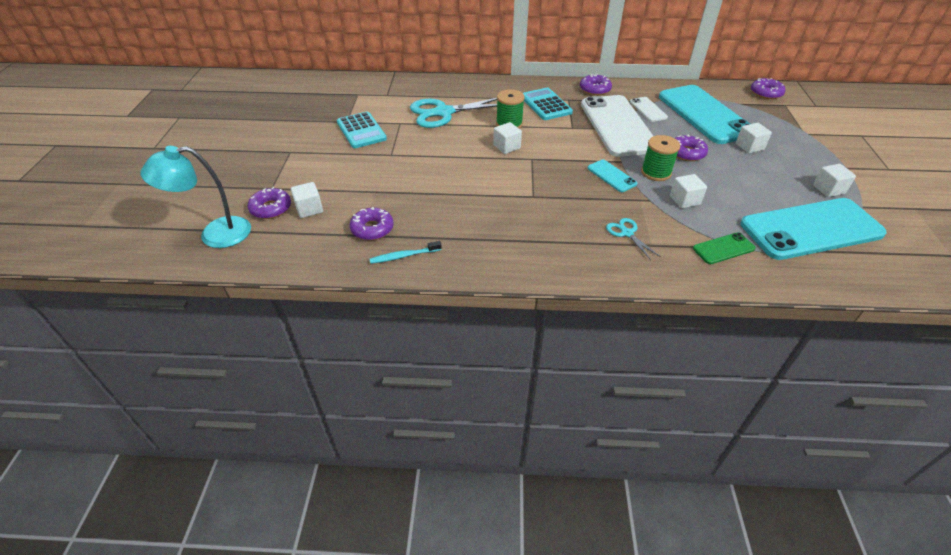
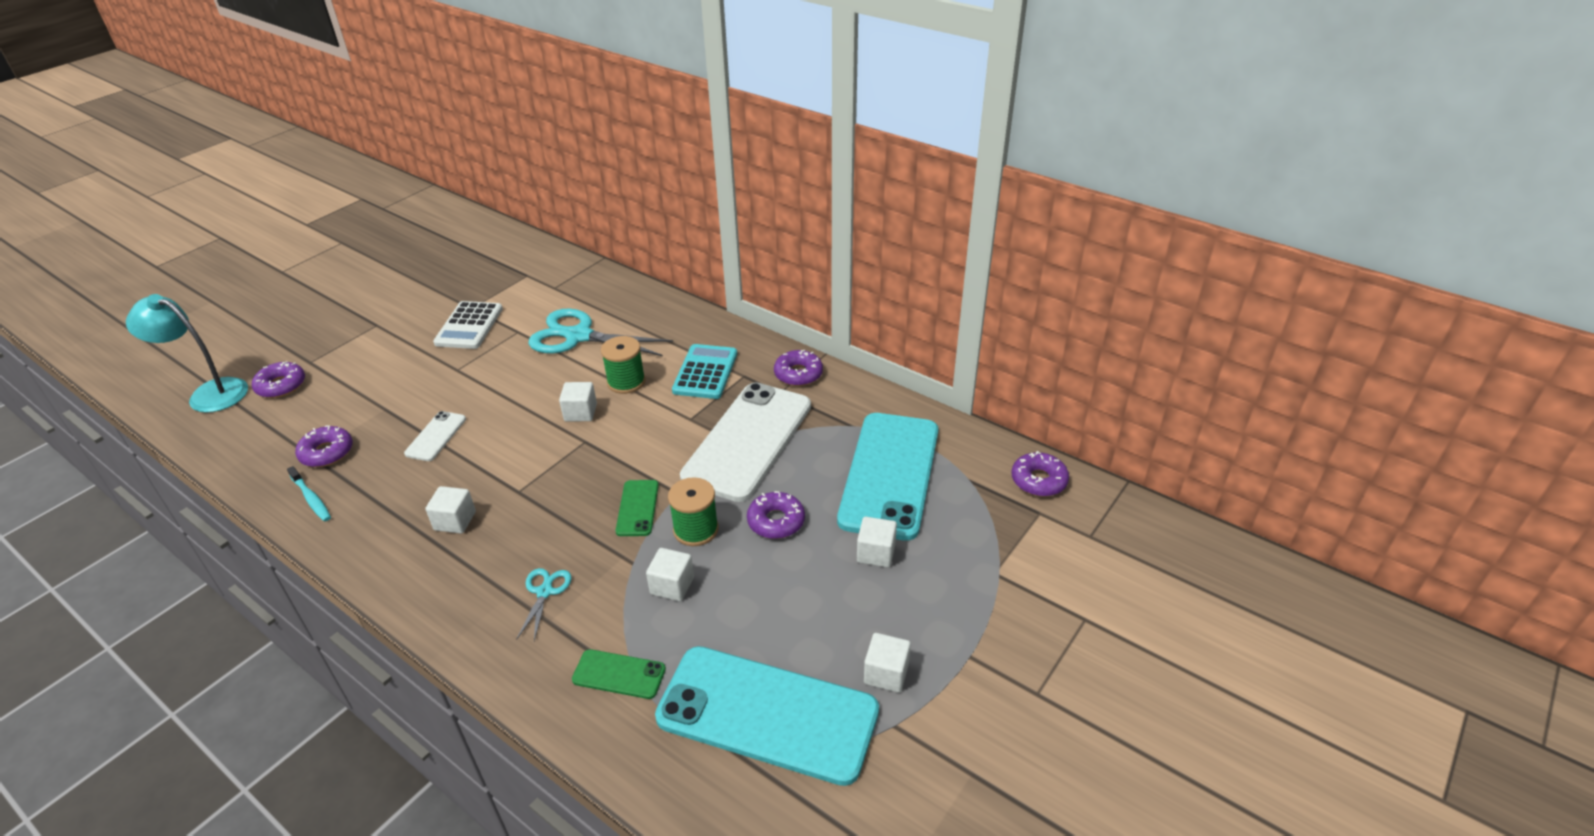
camera: 35 degrees right, 5 degrees down
(309, 209) = (308, 402): white cube -> white cube (455, 521)
(361, 131) = (469, 326): turquoise calculator -> white calculator
(404, 256) = (311, 498): turquoise toothbrush -> turquoise toothbrush turned 150 degrees counterclockwise
(611, 176) = (637, 508): turquoise phone -> green phone
(648, 109) = (822, 433): white phone -> white phone (435, 436)

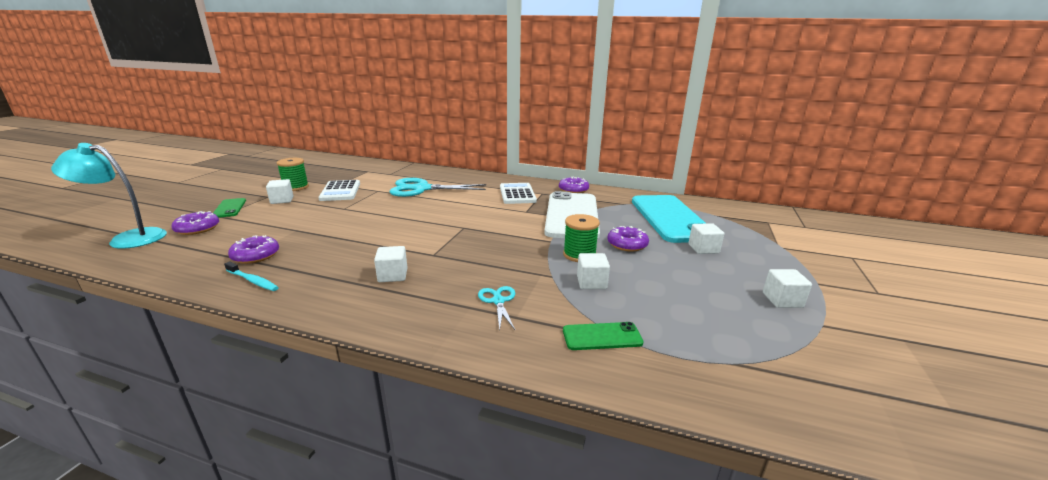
camera: 20 degrees left, 15 degrees down
(435, 436) = (347, 237): white phone -> none
(580, 412) = (450, 216): white cube -> white cube (282, 200)
(626, 382) = (470, 202): green spool -> green spool (296, 187)
(637, 508) = (529, 251): green phone -> green phone (229, 208)
(705, 372) = (517, 194): turquoise calculator -> white calculator
(767, 714) = (735, 337): turquoise phone -> none
(1038, 480) = (750, 211): purple donut -> none

